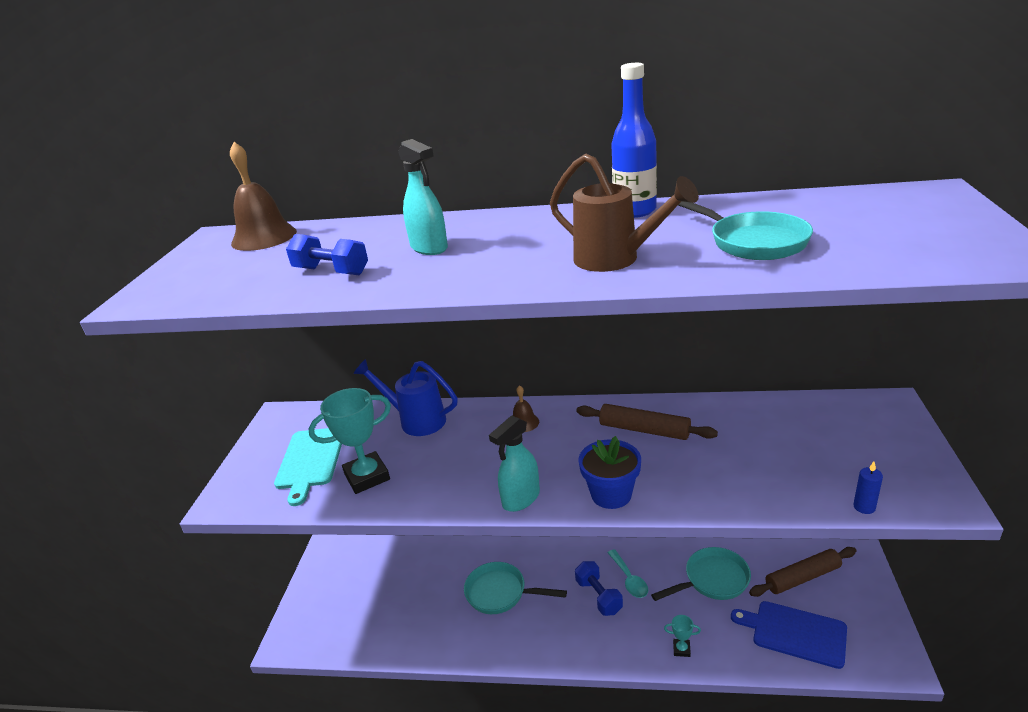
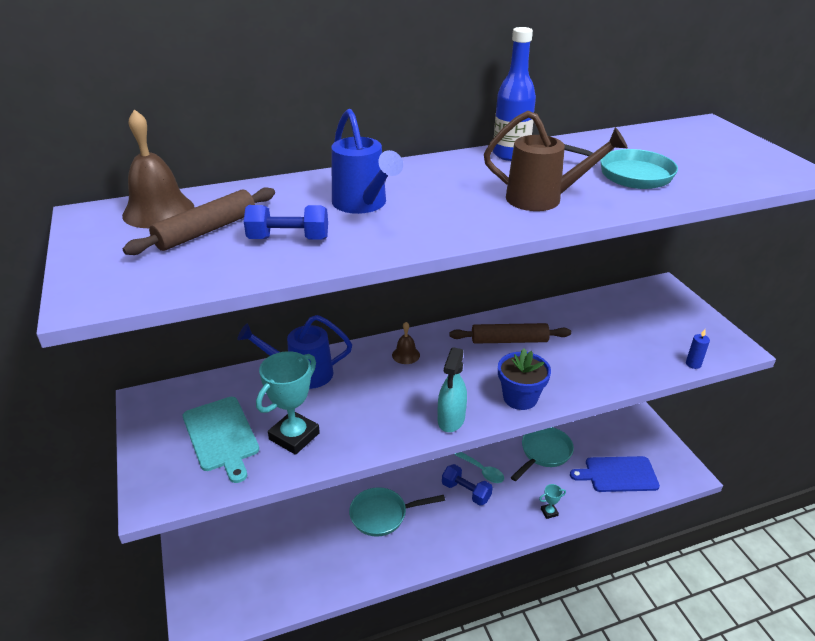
camera: 30 degrees left, 5 degrees up
(429, 248) = (363, 205): turquoise spray bottle -> blue watering can
(802, 577) = (603, 433): brown rolling pin -> brown rolling pin (206, 231)

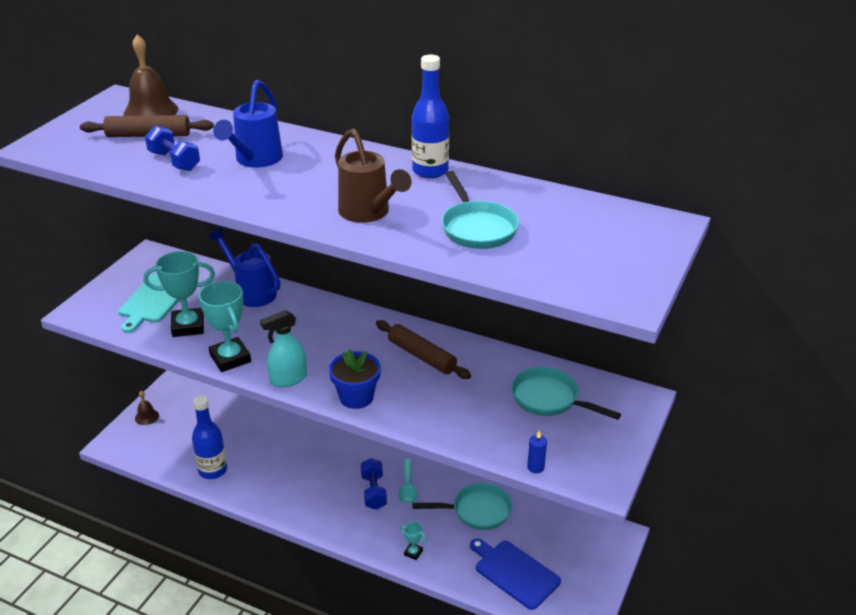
camera: 45 degrees right, 0 degrees up
(325, 574) = (213, 470): none -> blue bottle
(378, 436) = (230, 358): none -> turquoise trophy
(382, 515) = (296, 462): turquoise pan -> turquoise pan (549, 399)
(406, 355) = (333, 320): brown bell -> brown bell (146, 417)

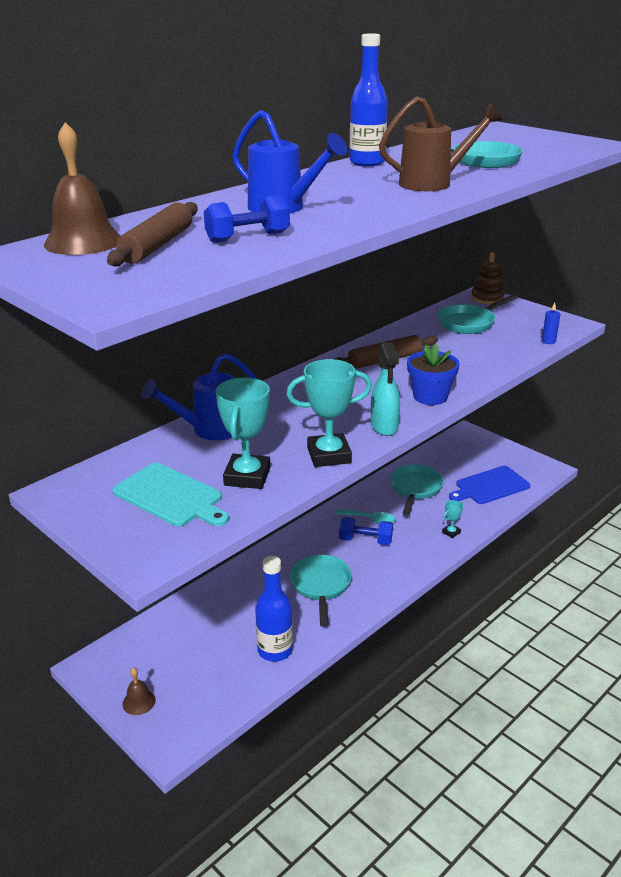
camera: 70 degrees left, 5 degrees down
(298, 477) = (321, 586): none -> turquoise pan
(634, 404) = (487, 298): none -> brown stacking toy

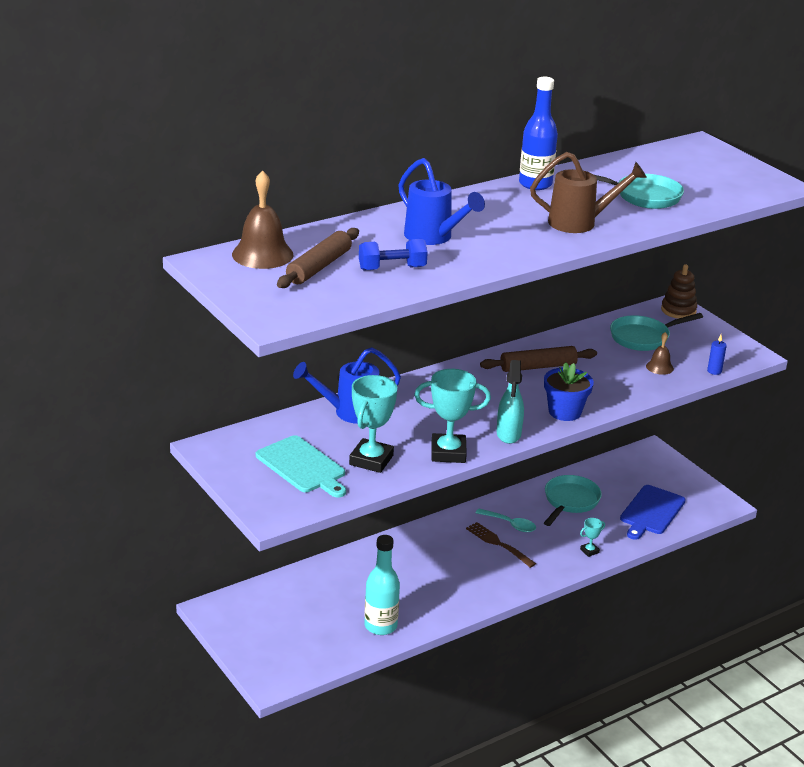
camera: 10 degrees right, 0 degrees up
(139, 702) = (250, 645): brown bell -> brown bell (659, 367)
(275, 650) = (380, 626): blue bottle -> turquoise bottle
(321, 586) = (440, 578): turquoise pan -> none
(365, 540) = (499, 544): blue dumbbell -> brown fork
(490, 486) = (651, 512): blue cutting board -> blue cutting board turned 45 degrees counterclockwise

